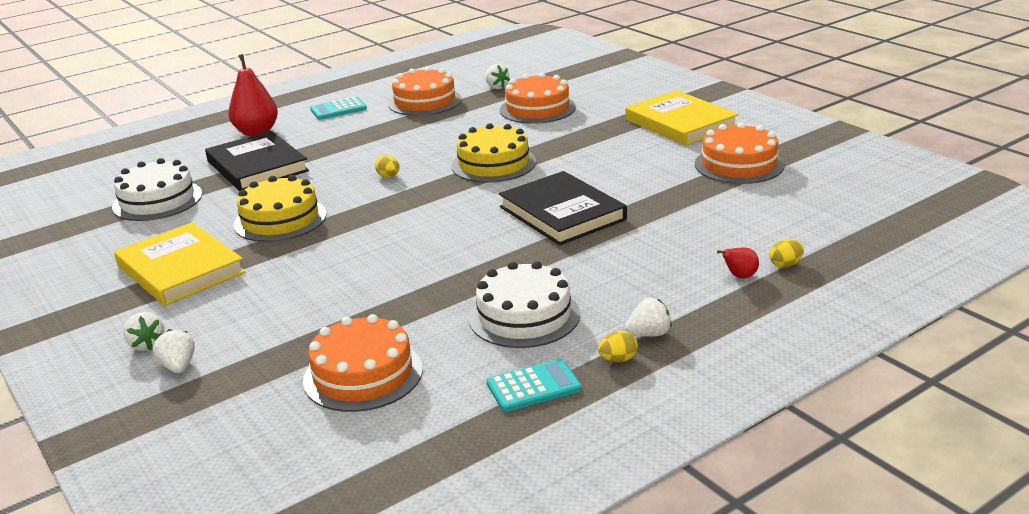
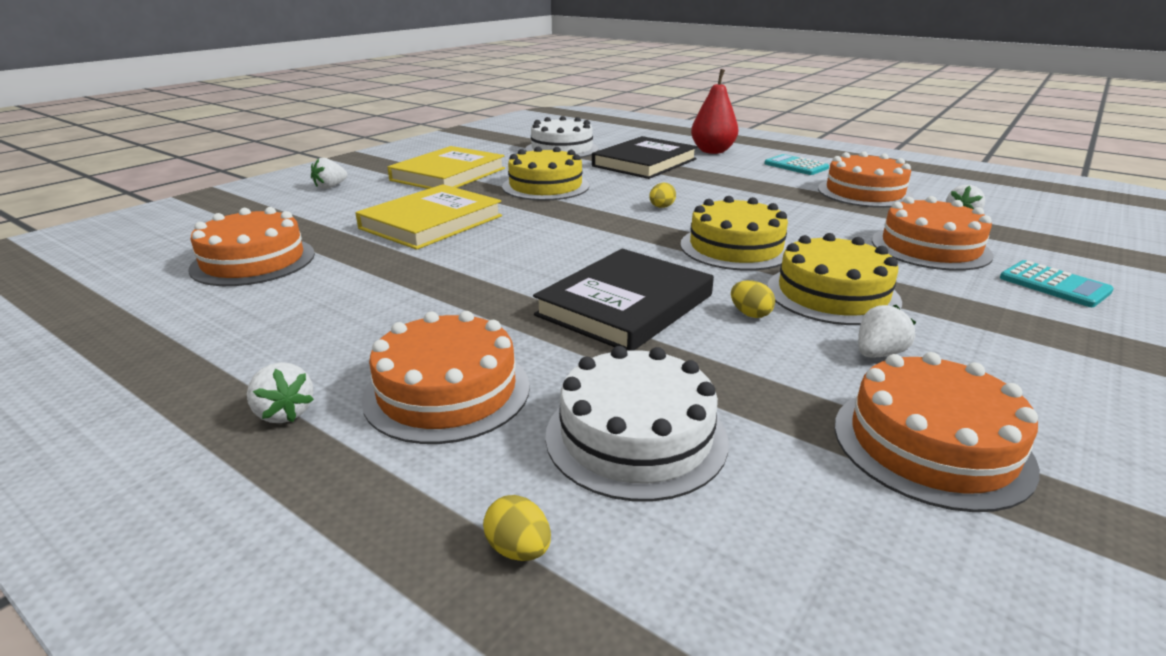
camera: 70 degrees right, 0 degrees up
(178, 366) = (294, 200): white strawberry -> white strawberry (878, 354)
(524, 316) = (350, 319): white cake -> white cake (636, 436)
(533, 386) = (187, 347): turquoise calculator -> turquoise calculator (1054, 285)
(584, 150) = (832, 294): none -> yellow cake
(618, 359) = (224, 396): yellow egg -> yellow egg (750, 314)
(645, 279) = (447, 391): none -> orange cake
(680, 123) = (1036, 359): yellow book -> yellow book (431, 222)
(740, 276) = (463, 488): red pear -> none

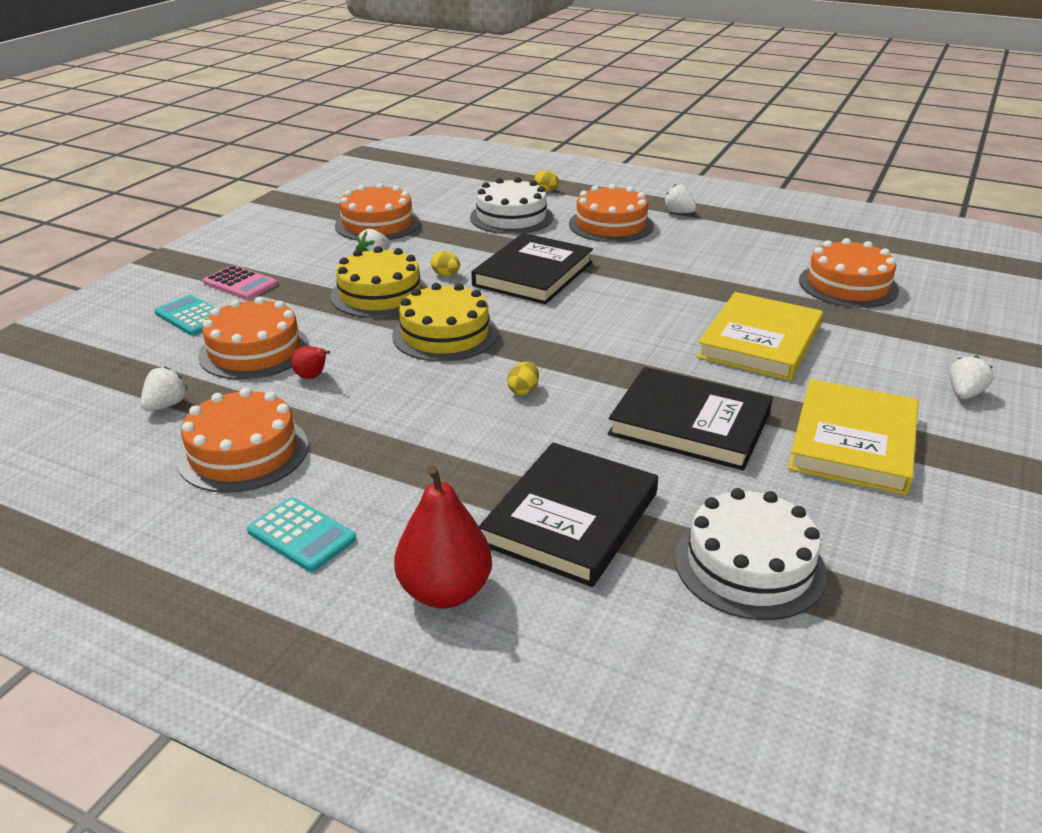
camera: 170 degrees right, 5 degrees up
(545, 186) = (690, 423): yellow cake -> black book
(850, 226) = (312, 377): none -> red pear
(1053, 324) = (240, 284): none -> pink calculator

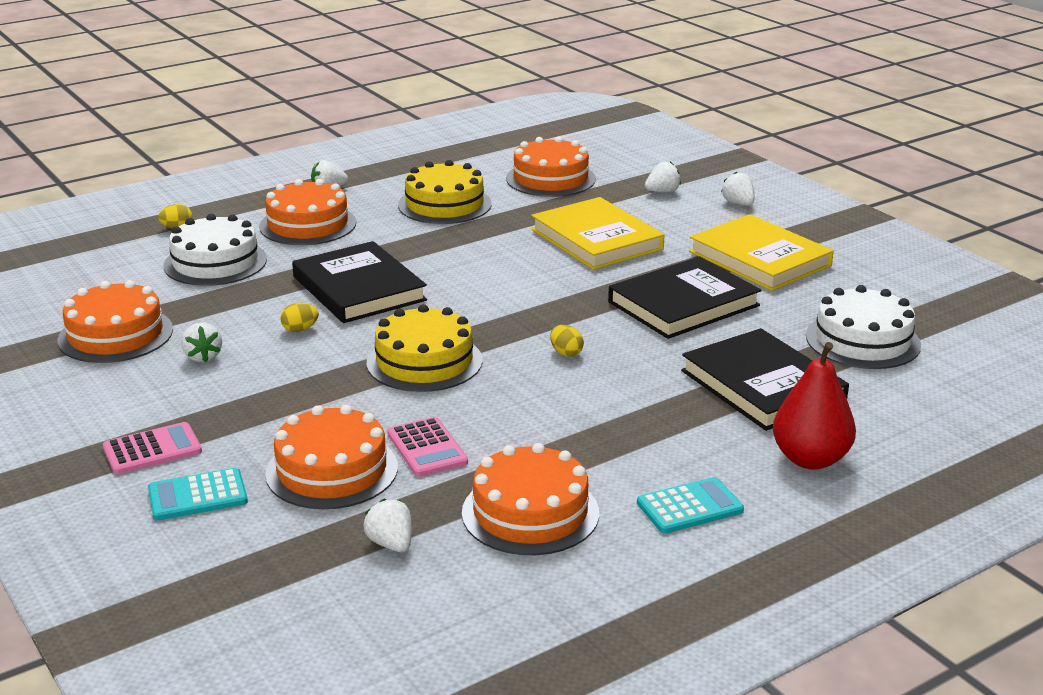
camera: 60 degrees left, 5 degrees down
(312, 377) = (427, 448): red pear -> pink calculator
(379, 294) = (295, 374): yellow cake -> yellow cake (444, 204)
(917, 345) = (662, 192): none -> white strawberry

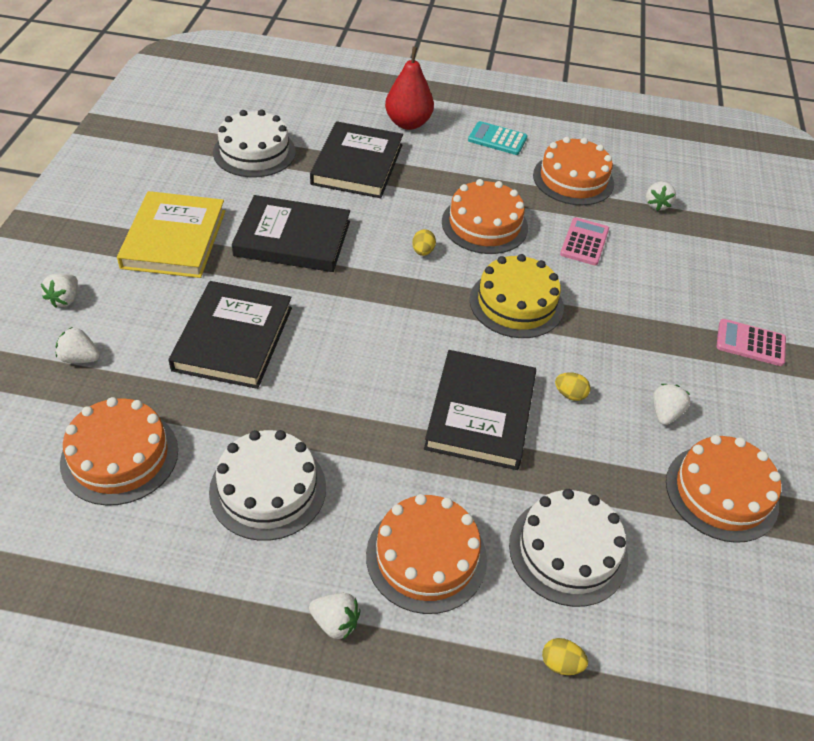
camera: 140 degrees left, 20 degrees up
(197, 496) = (740, 291): turquoise calculator -> none
(332, 470) = (651, 261): orange cake -> orange cake (484, 224)
(444, 204) = (268, 489): yellow cake -> white cake
(597, 239) = (233, 338): yellow book -> black book

